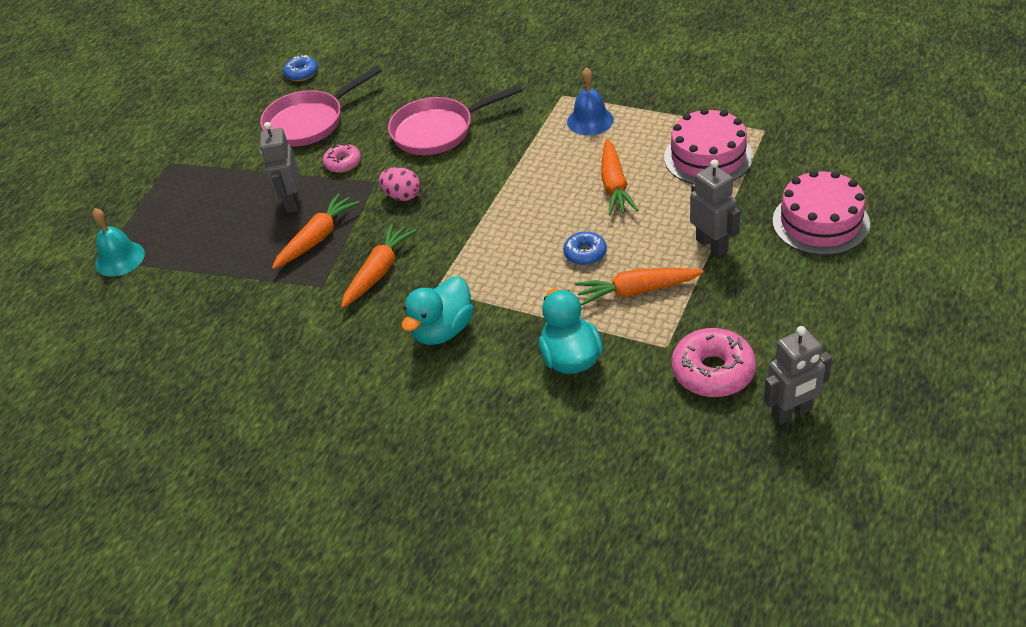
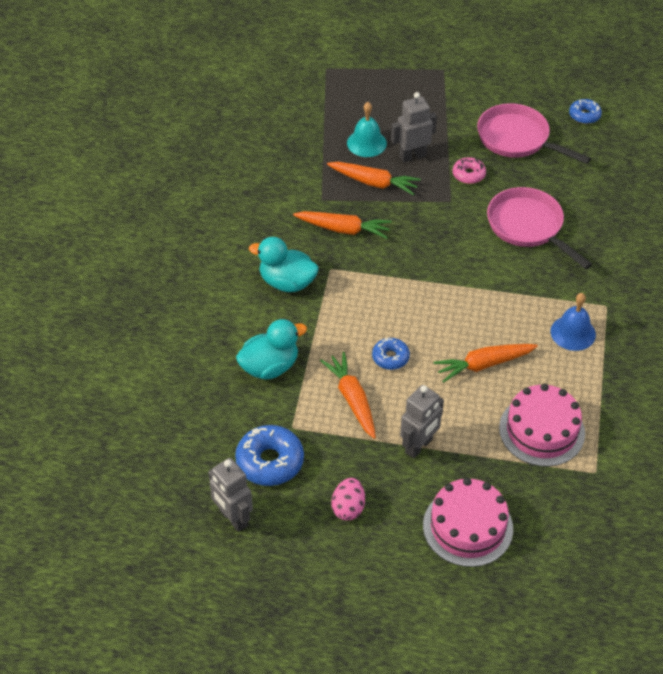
camera: 70 degrees right, 5 degrees up
(120, 259) = (329, 78): turquoise bell -> turquoise bell (366, 143)
(402, 196) = (436, 223): pink egg -> pink egg (348, 508)
(713, 371) = (270, 461): pink donut -> blue donut

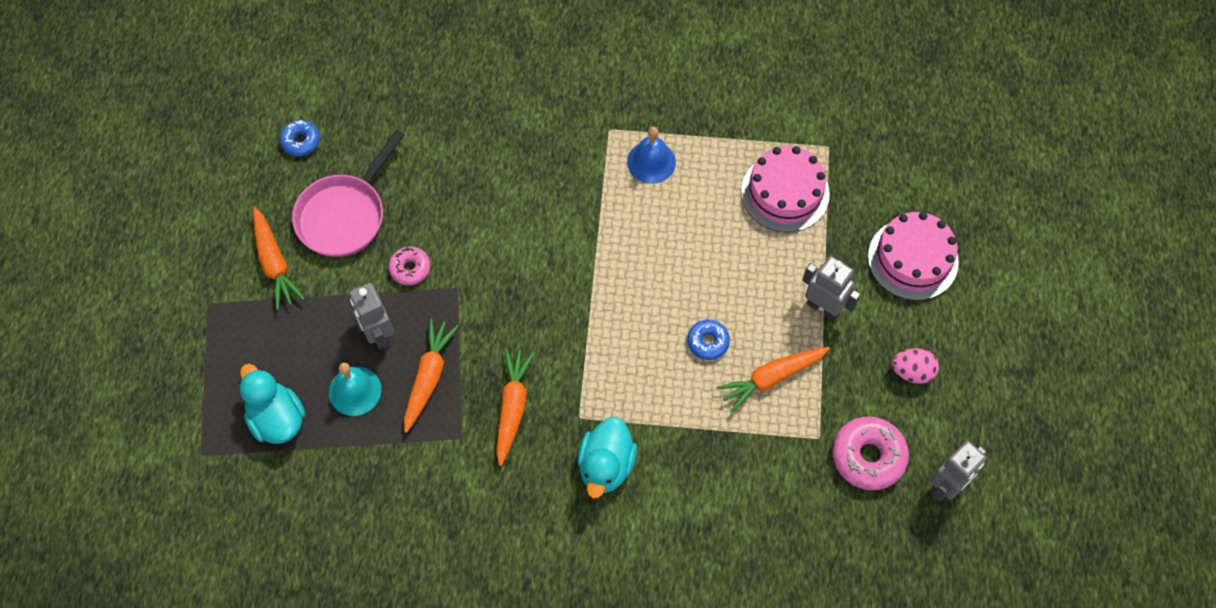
camera: 95 degrees left, 15 degrees up
(270, 367) = (738, 471): turquoise duck -> turquoise duck (277, 418)
(270, 461) = (868, 456): blue donut -> pink donut
(483, 365) = (706, 247): orange carrot -> orange carrot (274, 263)
(528, 227) = (495, 203): pink pan -> none

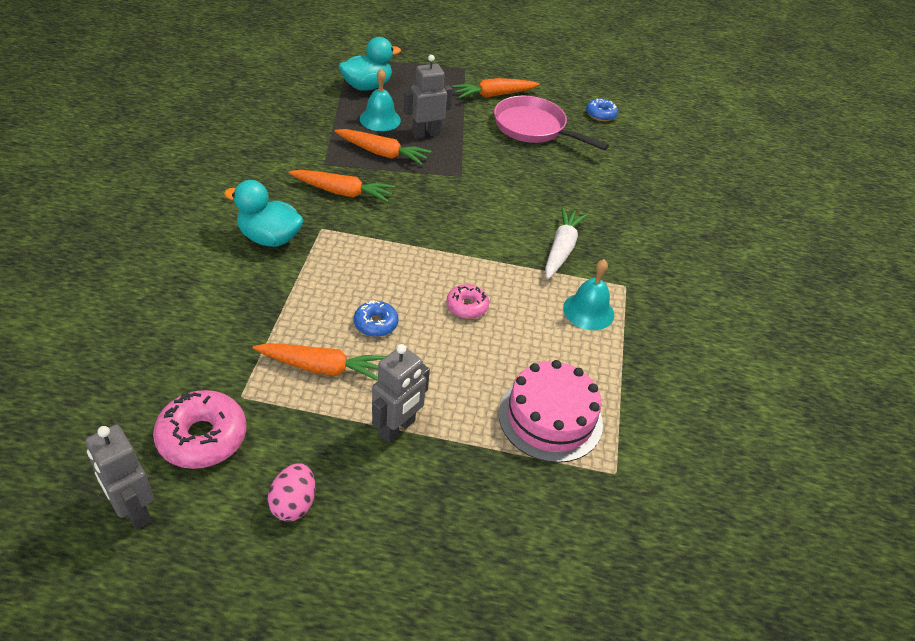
camera: 90 degrees right, 20 degrees down
(410, 268) = (482, 154): pink donut -> pink donut (467, 306)
(566, 184) = (561, 249): none -> white carrot
(651, 162) = (588, 311): blue bell -> turquoise bell
(771, 378) = (322, 368): orange carrot -> orange carrot turned 120 degrees clockwise
(913, 259) = (449, 537): pink cake -> none

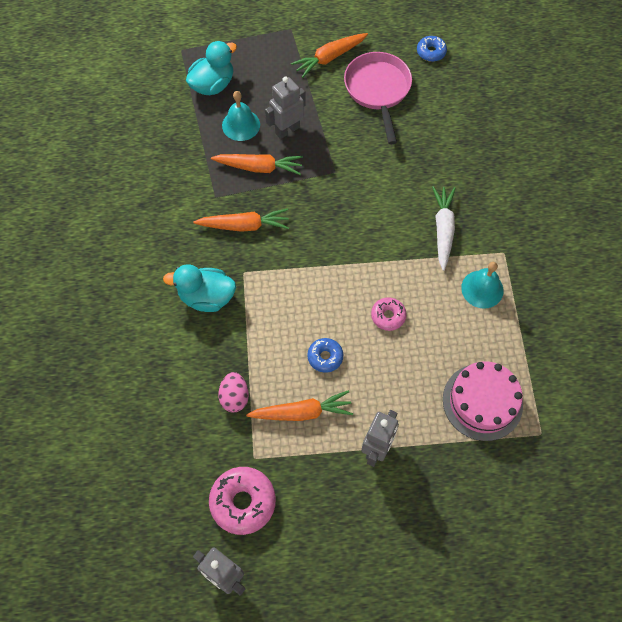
camera: 10 degrees left, 20 degrees up
(293, 504) = (330, 534): pink egg -> pink egg (234, 397)
(534, 128) = (378, 90): pink pan -> pink pan turned 60 degrees clockwise

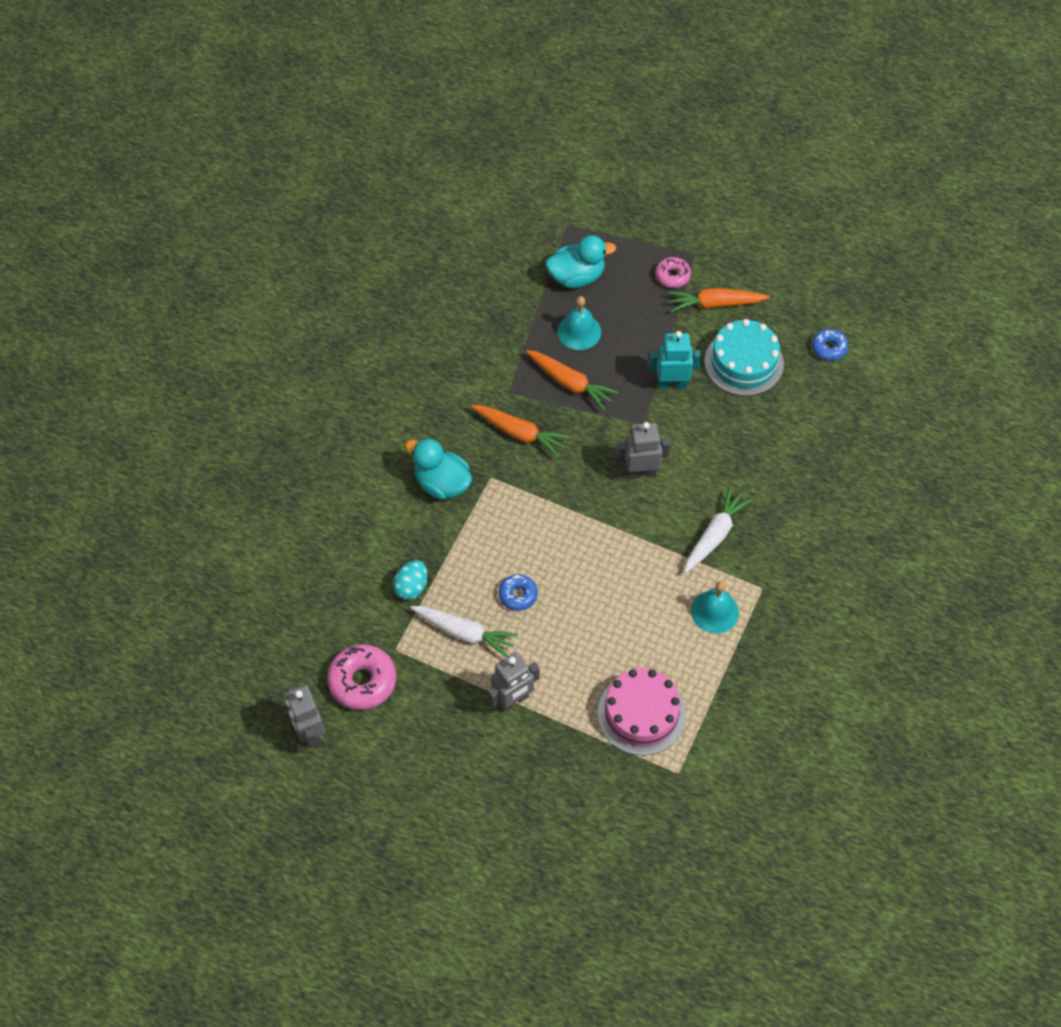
camera: 30 degrees right, 5 degrees down
(234, 397) = (411, 587): pink egg -> turquoise egg
(287, 130) = (622, 359): grey robot -> grey robot (640, 472)
(302, 412) = (464, 633): orange carrot -> white carrot
(336, 131) = (672, 384): none -> turquoise robot
(378, 90) = (744, 362): pink pan -> turquoise cake
(388, 316) = (603, 589): pink donut -> pink donut (672, 276)

